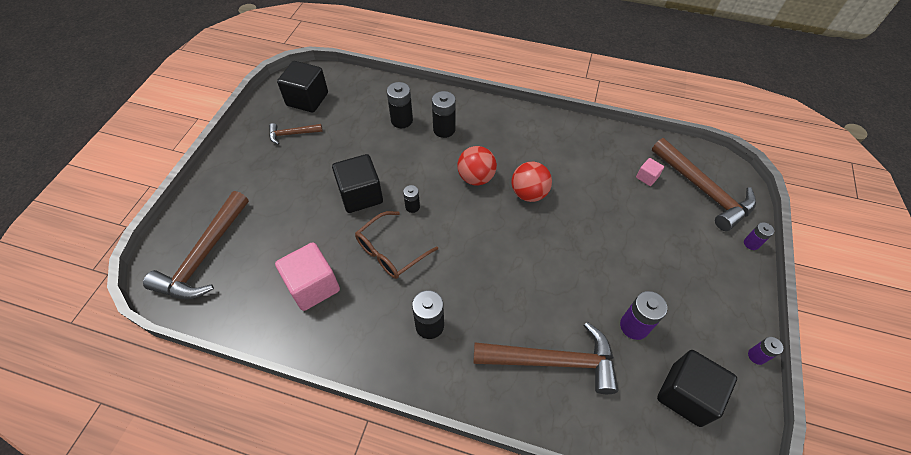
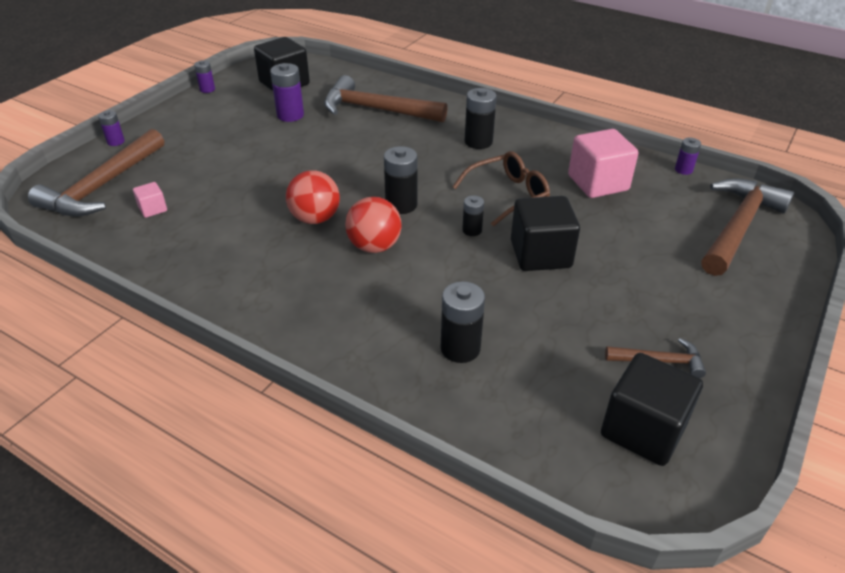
camera: 165 degrees left, 15 degrees down
(228, 326) = (683, 170): none -> purple battery
(444, 129) = (392, 319): black battery -> black battery (401, 205)
(703, 190) = (102, 186): brown hammer -> brown hammer turned 135 degrees counterclockwise

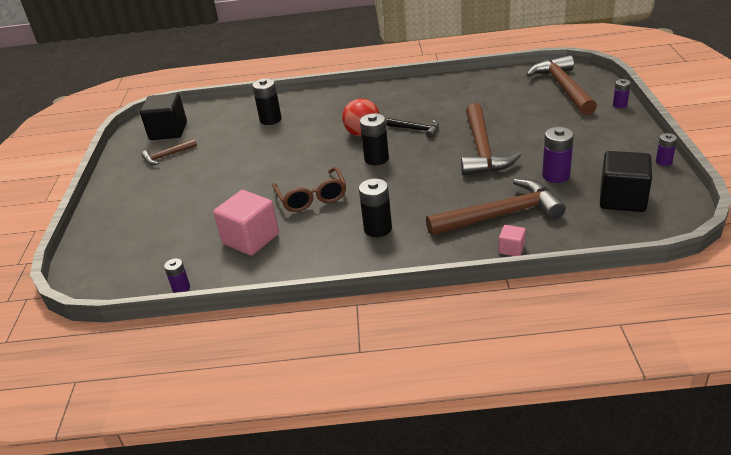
camera: 150 degrees right, 5 degrees down
(153, 209) = (512, 93): pink cube -> pink cube (511, 249)
(315, 218) = (416, 129): red ball -> black hammer
(472, 230) = (315, 166): black battery -> none
(508, 195) = (312, 198): brown glasses -> brown glasses turned 45 degrees counterclockwise
(540, 254) = (260, 173): black cube -> none
(738, 226) = (127, 253): brown hammer -> brown hammer (482, 150)

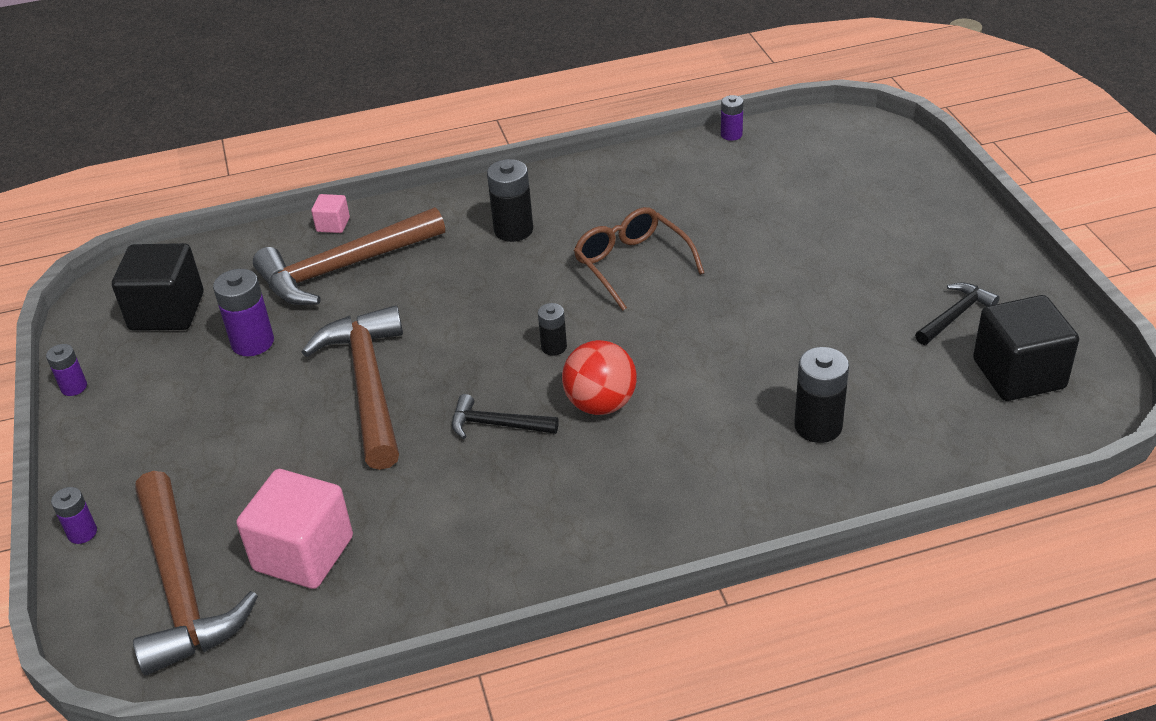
camera: 165 degrees right, 5 degrees up
(167, 156) = (955, 315): brown hammer -> black hammer
(251, 239) = (685, 197): pink cube -> pink cube (303, 553)
(376, 159) = (554, 347): black battery -> black battery, size x0.59

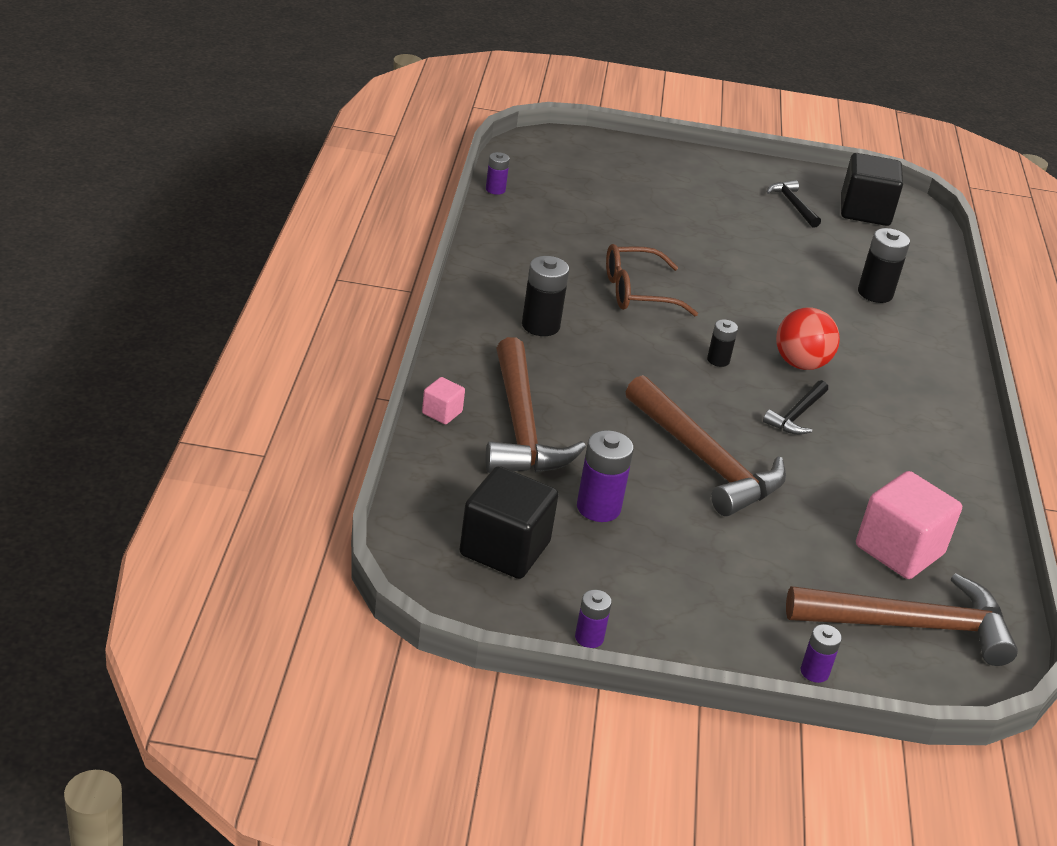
camera: 75 degrees left, 5 degrees down
(368, 384) = (705, 461): brown hammer -> brown hammer turned 135 degrees counterclockwise

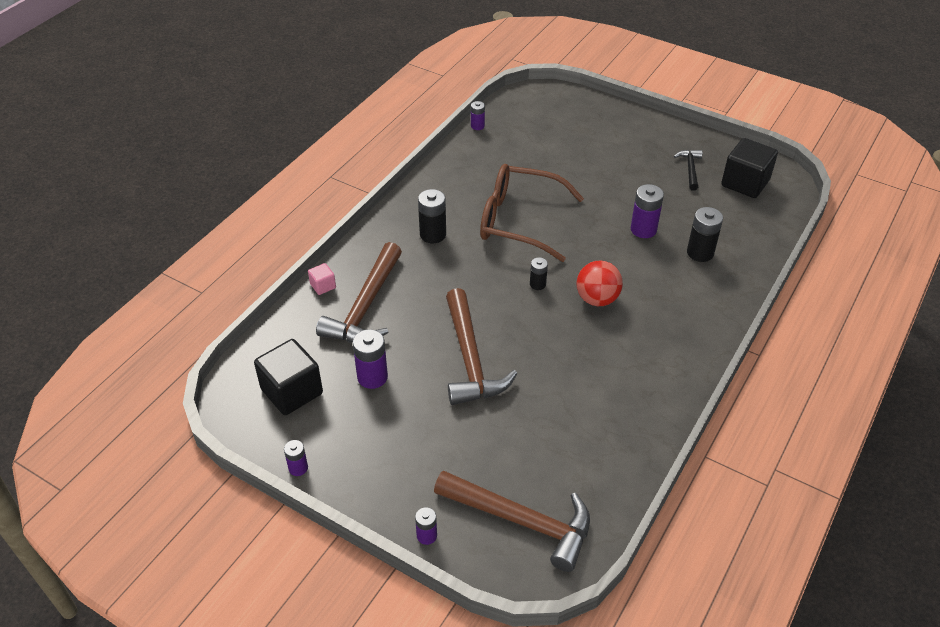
camera: 30 degrees right, 10 degrees up
(637, 292) = (518, 221): brown glasses -> brown glasses, size x1.54
(792, 278) = (643, 229): none -> purple battery
(796, 415) = (563, 339): black hammer -> none
(899, 550) = (558, 461): pink cube -> none

